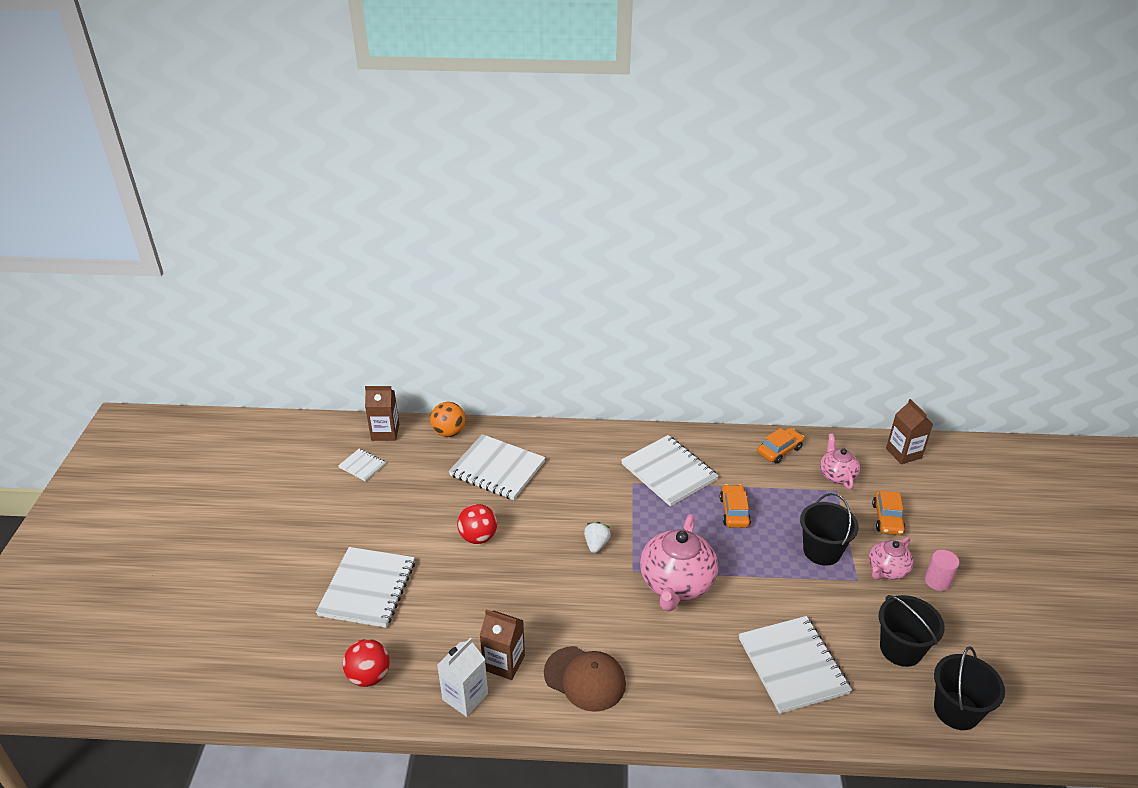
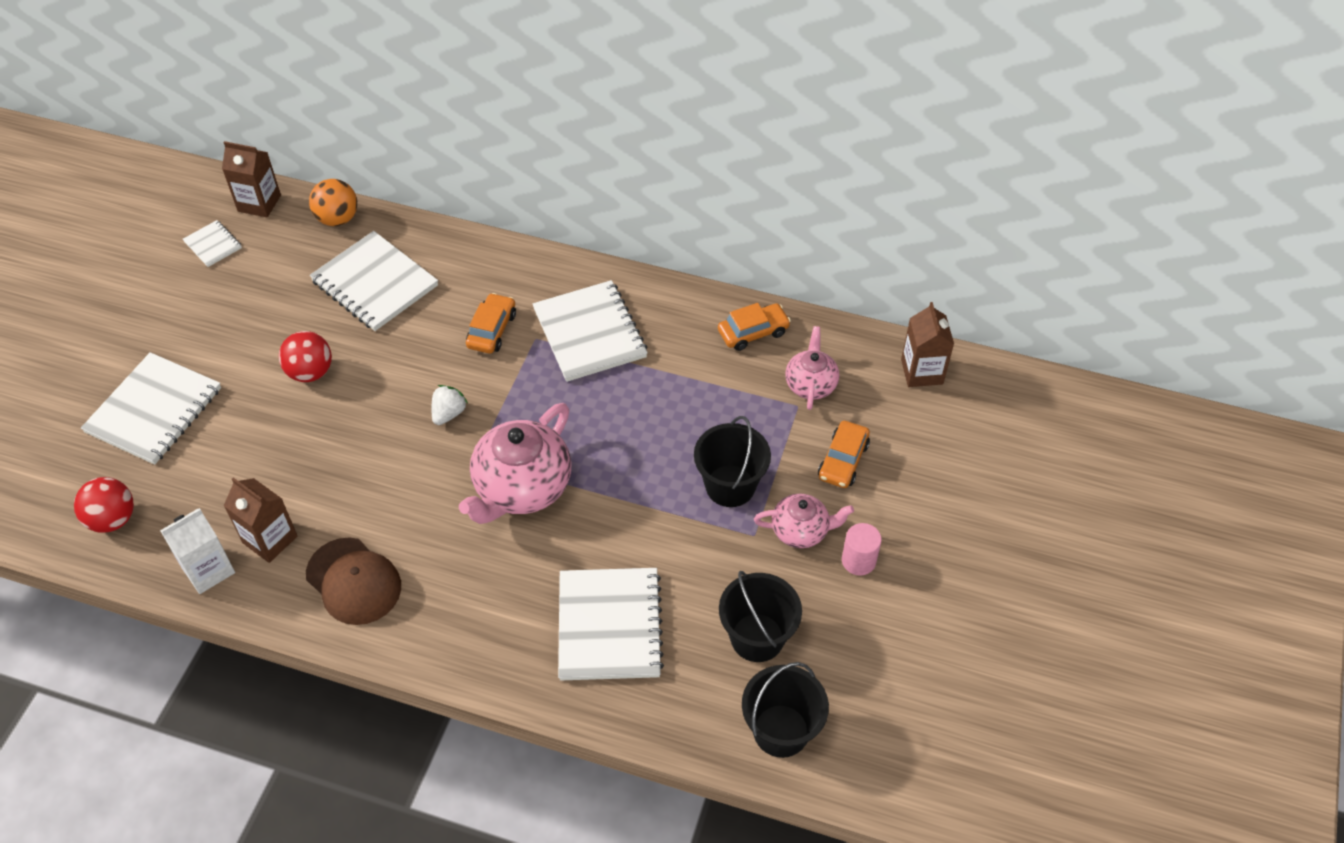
camera: 15 degrees right, 15 degrees up
(734, 511) = (645, 407): orange car -> orange car (492, 330)
(887, 570) = (800, 531): pink teapot -> pink teapot turned 150 degrees counterclockwise

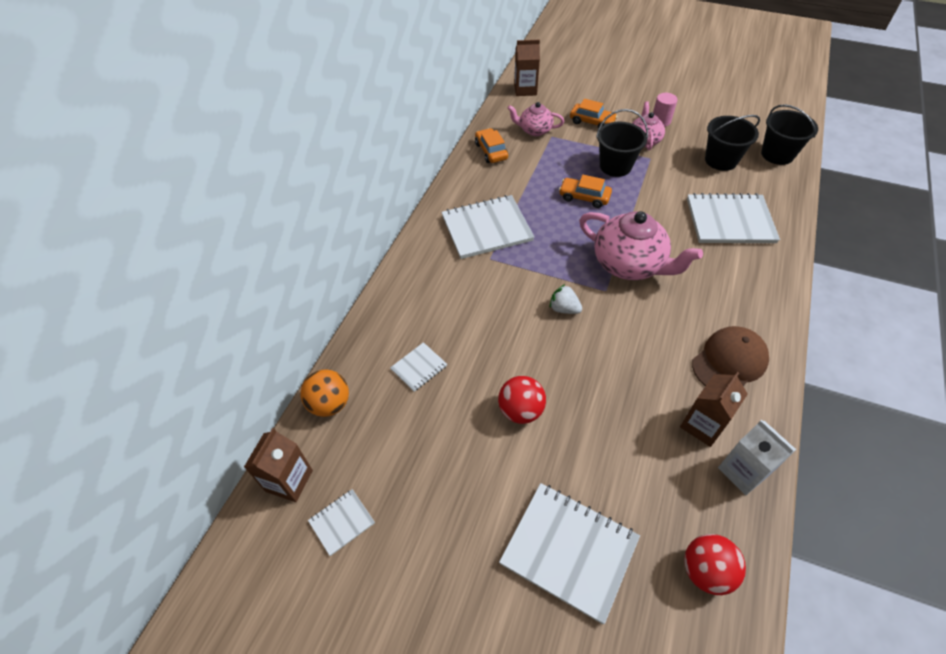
camera: 85 degrees left, 0 degrees up
(374, 283) = (419, 368): white notebook -> white notebook, size x0.49
(492, 330) = (480, 284): orange car -> orange car (584, 197)

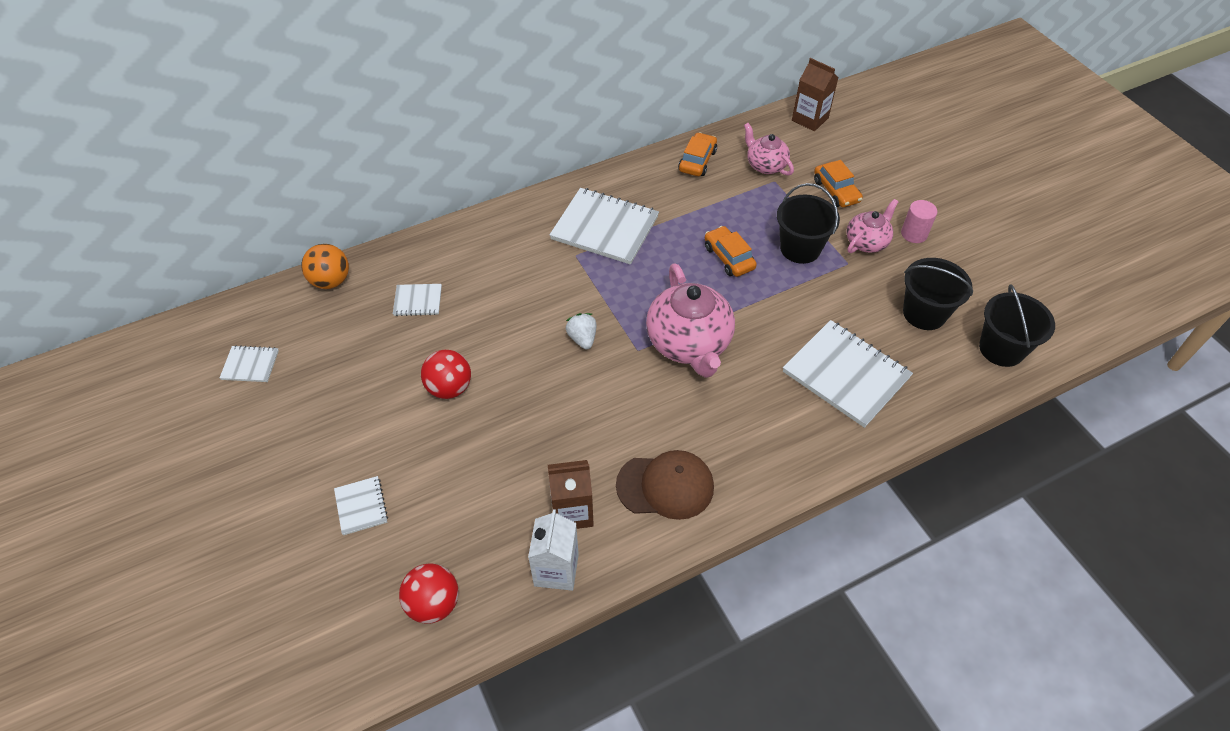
camera: 40 degrees right, 0 degrees up
(289, 480) = (251, 313): brown carton -> none
(569, 550) = (361, 506): white notebook -> white notebook, size x0.49

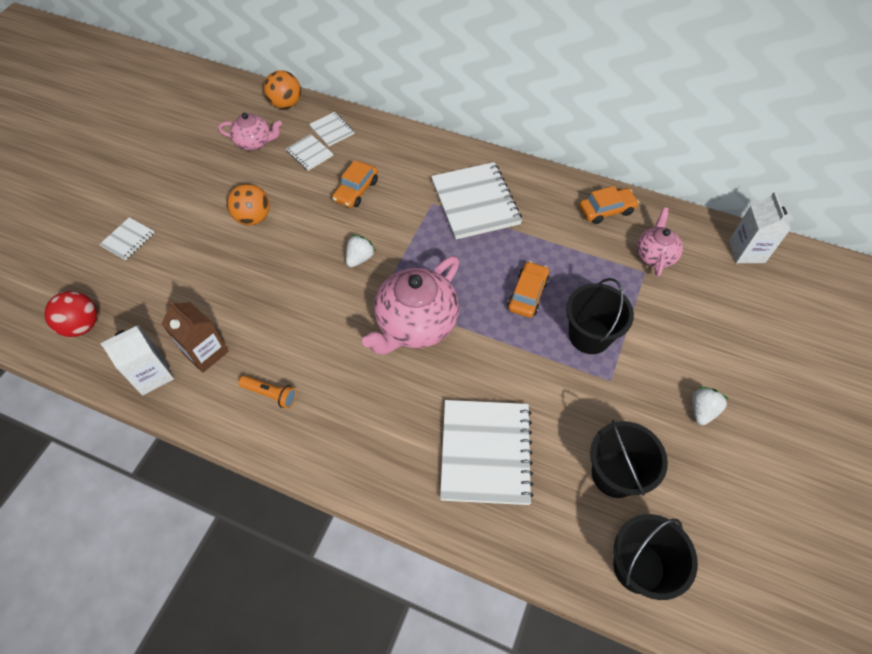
camera: 50 degrees right, 5 degrees up
(250, 365) = (190, 117): white notebook -> white notebook (332, 130)
(449, 388) = (253, 218): red ball -> orange ball
(665, 486) = (271, 394): brown cap -> orange flashlight
(810, 119) = (746, 251): brown carton -> white carton
(836, 191) = (684, 321): orange car -> orange car (356, 190)
(867, 242) = (650, 379): pink teapot -> pink teapot (254, 142)
(914, 234) = (702, 410): pink cylinder -> white strawberry

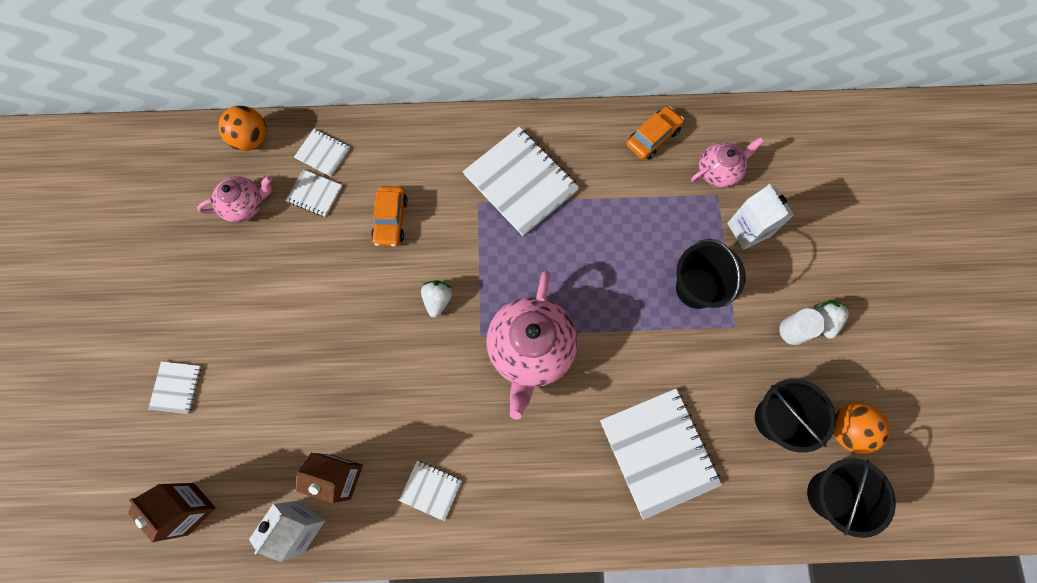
camera: 25 degrees left, 15 degrees up
(82, 325) = (191, 508): red ball -> brown carton
(253, 218) = (299, 301): orange ball -> orange ball (847, 429)
(271, 394) = (431, 490): orange flashlight -> white notebook
(527, 294) = (620, 268): orange car -> none
(654, 255) = (719, 171): pink teapot -> pink teapot turned 75 degrees clockwise
(666, 406) = (793, 331): none -> white cylinder
(746, 251) = (799, 130): white carton -> white carton (748, 230)

